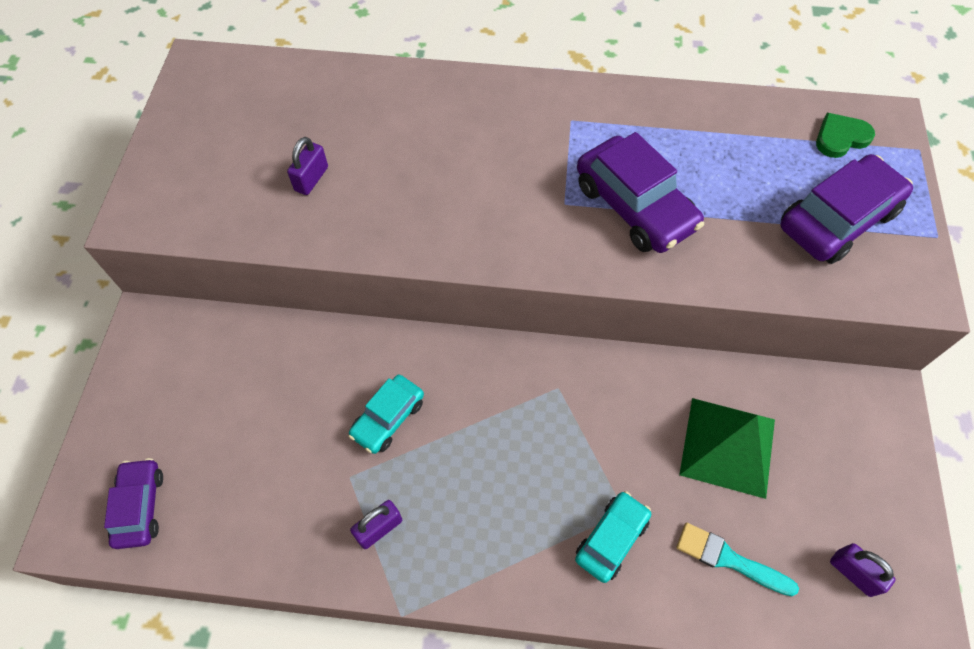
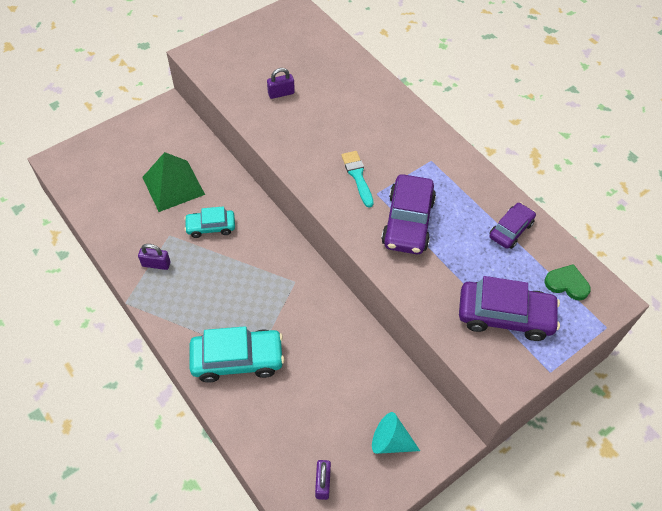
camera: 45 degrees right, 5 degrees down
(140, 506) = (88, 175): purple car -> purple car (510, 230)
(611, 539) = (237, 359): turquoise car -> turquoise car, size x1.66
(728, 446) = (338, 378): green pyramid -> green pyramid (173, 185)
(729, 559) = (275, 418): turquoise brush -> turquoise brush (357, 176)
(850, 457) = (390, 441): none -> turquoise cone

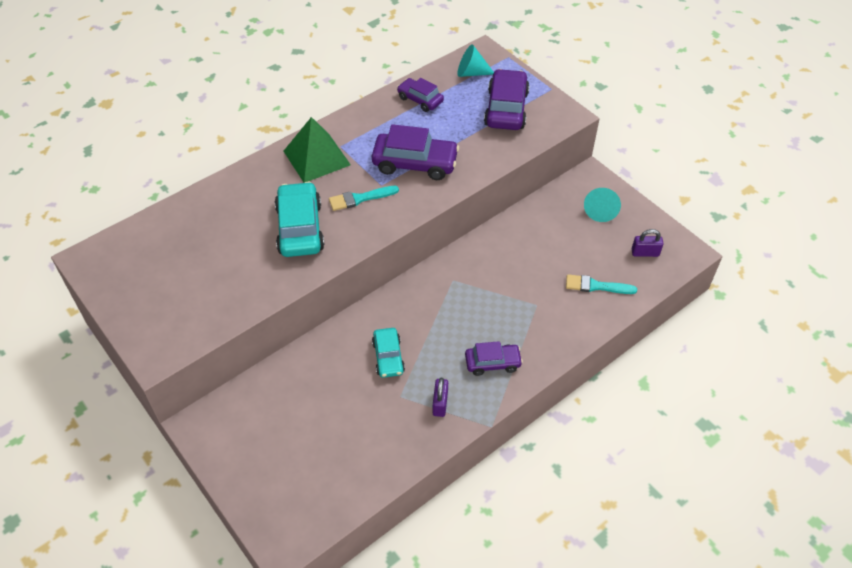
camera: 90 degrees left, 5 degrees down
(173, 185) = (328, 401): green pyramid -> green pyramid (316, 157)
(192, 309) = (492, 363): none -> purple car
(237, 359) = (543, 319): turquoise car -> turquoise car (300, 228)
(277, 418) = (596, 286): none -> turquoise brush
(281, 93) = (236, 265): purple padlock -> none
(567, 283) = (471, 73): green heart -> turquoise cone

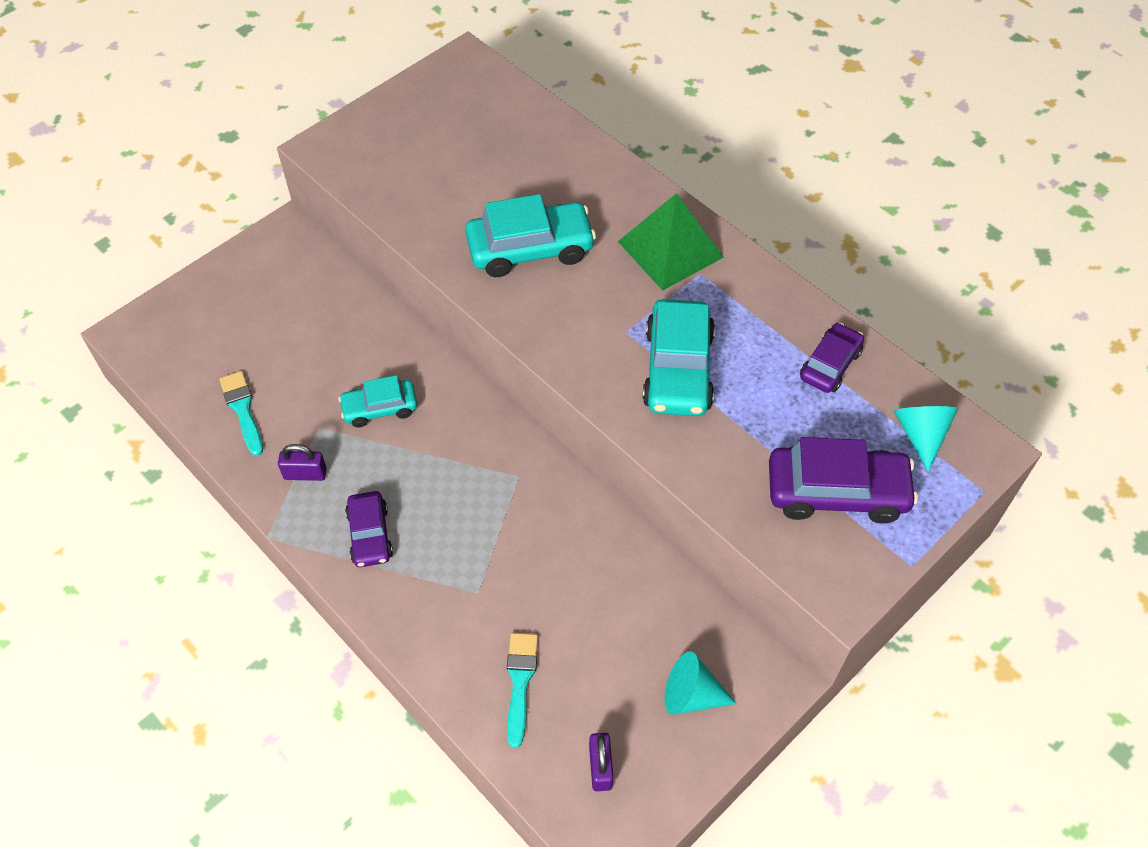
camera: 85 degrees right, 5 degrees up
(360, 198) = (594, 308): turquoise brush -> turquoise brush (242, 409)
(415, 163) = (678, 369): purple car -> turquoise car

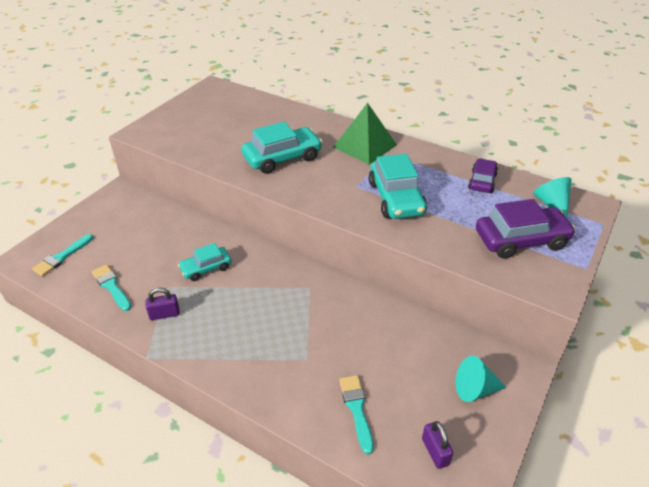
camera: 15 degrees left, 15 degrees down
(183, 342) = (62, 257): none -> turquoise brush
(370, 535) = (220, 341): purple car -> none

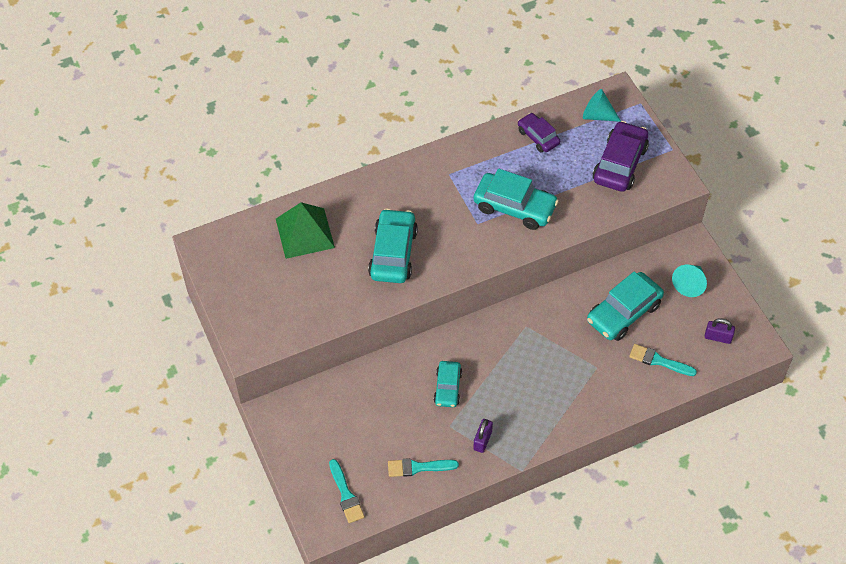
camera: 55 degrees left, 15 degrees up
(365, 146) = (424, 182): green pyramid -> green pyramid (305, 233)
(387, 350) = (623, 313): none -> turquoise car

